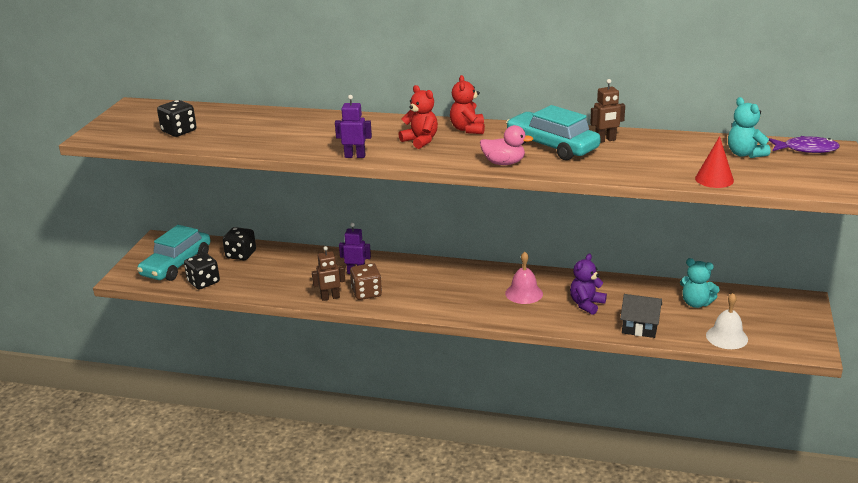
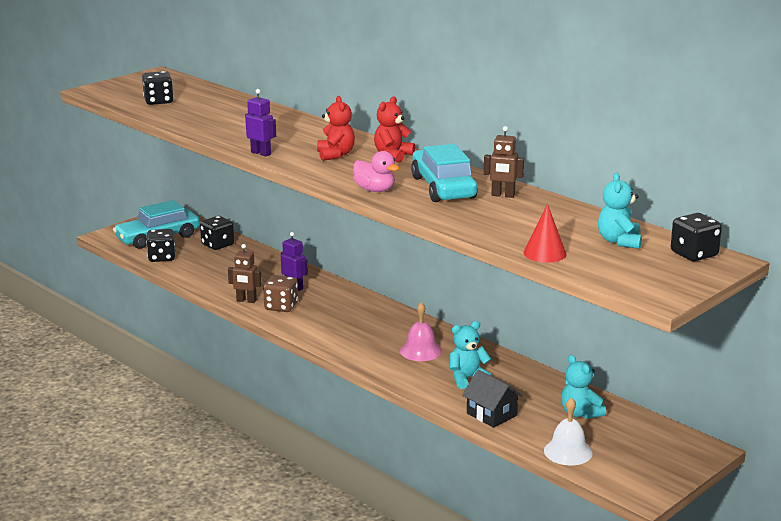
camera: 30 degrees right, 5 degrees down
(586, 304) = (467, 379): purple teddy bear -> turquoise teddy bear
(806, 149) = (694, 254): purple fish -> black dice

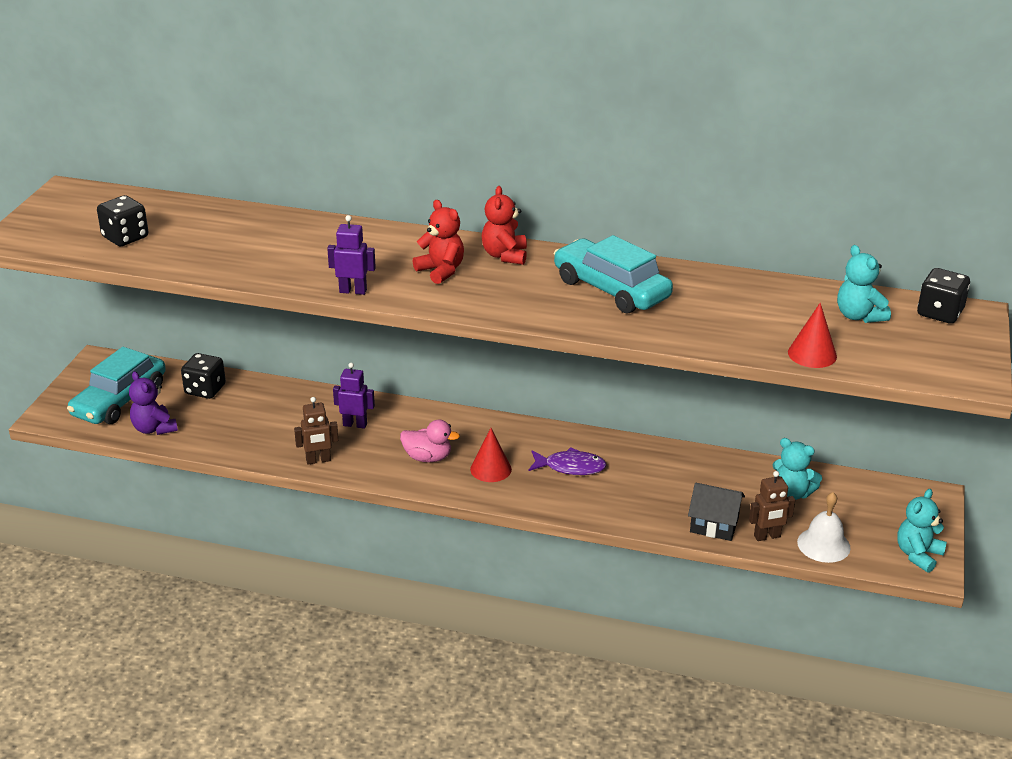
camera: 30 degrees left, 10 degrees up
(162, 257) = (154, 429): black dice -> purple teddy bear
(281, 306) = (366, 456): brown dice -> none
(360, 336) = (490, 469): none -> red cone
(375, 190) = (545, 313): pink duck -> pink duck (428, 457)
(420, 351) = (570, 467): pink bell -> purple fish
(467, 379) = (650, 487): turquoise teddy bear -> turquoise teddy bear (918, 555)
(503, 195) = (682, 283): brown robot -> brown robot (767, 536)

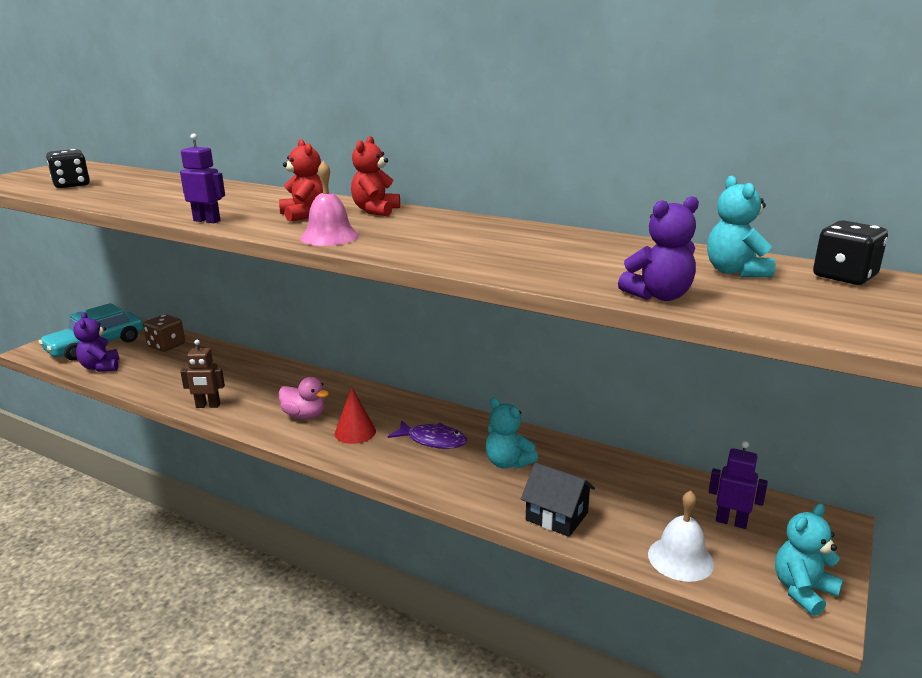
camera: 15 degrees right, 10 degrees down
(205, 389) = (166, 346): black dice -> brown dice
(355, 424) = (262, 383): purple robot -> purple robot (731, 522)
(495, 304) = (329, 237): none -> pink bell
(611, 289) = (459, 235): turquoise car -> none
(767, 536) = (614, 538): brown robot -> none
(791, 493) = (658, 497): turquoise teddy bear -> turquoise teddy bear (508, 463)
(812, 354) = (659, 296): red cone -> purple teddy bear

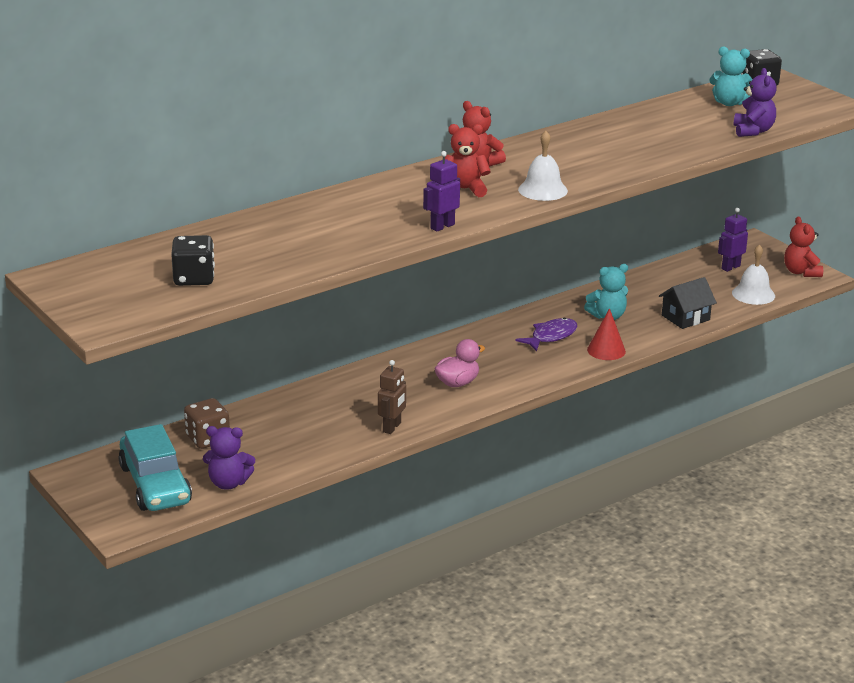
camera: 65 degrees left, 5 degrees up
(329, 237) = (543, 190): pink bell -> white bell
(355, 432) = (509, 365): red cone -> red cone (606, 350)
(802, 590) = (801, 272): turquoise teddy bear -> red teddy bear

